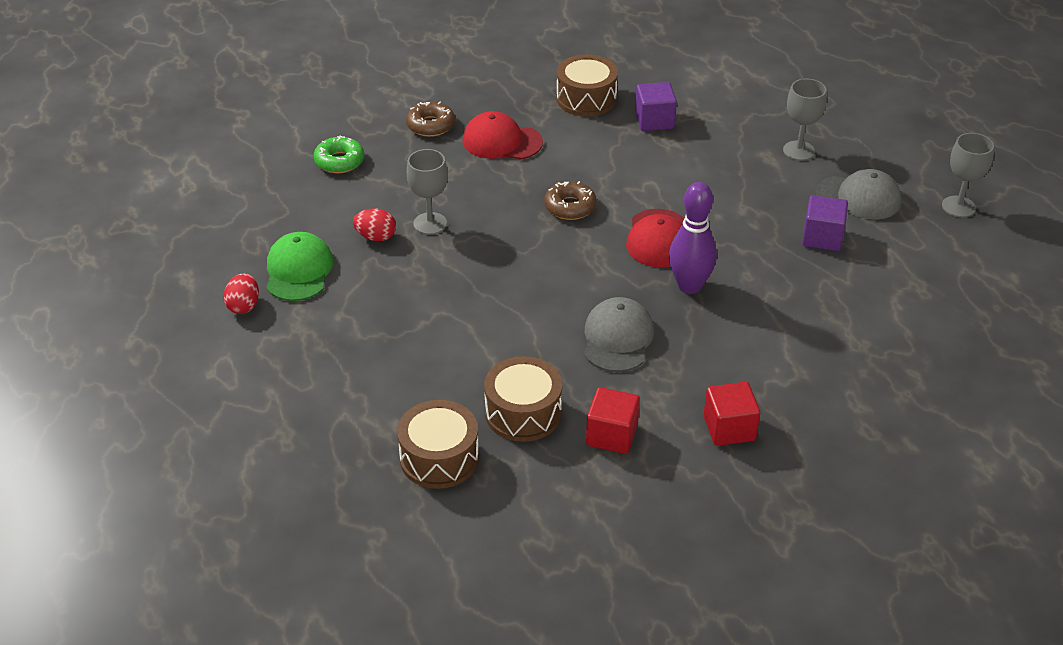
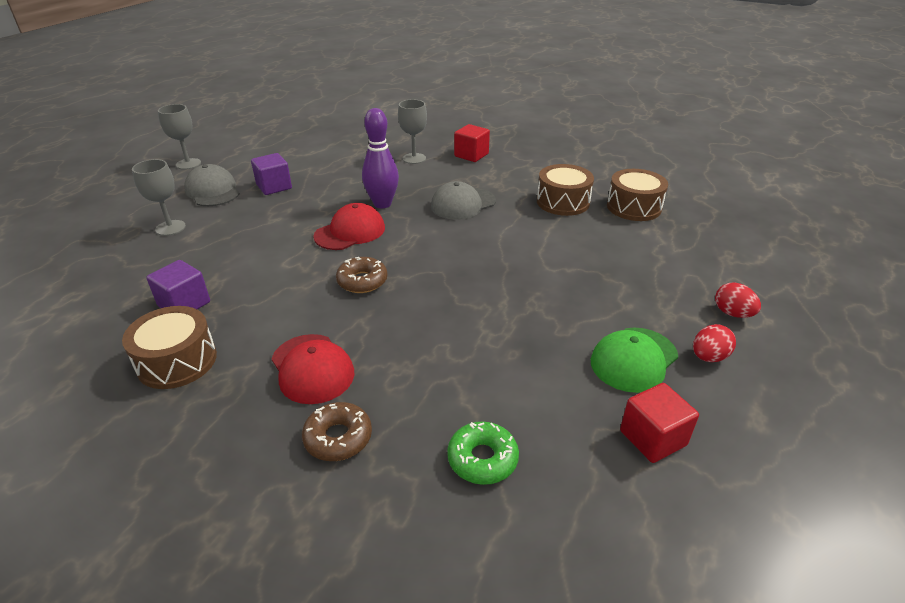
camera: 135 degrees left, 5 degrees down
(376, 237) = (536, 348): red egg -> red egg (732, 313)
(430, 223) = (478, 332): grey goblet -> grey goblet (414, 158)
(611, 435) = (529, 176): red cube -> red cube (653, 438)

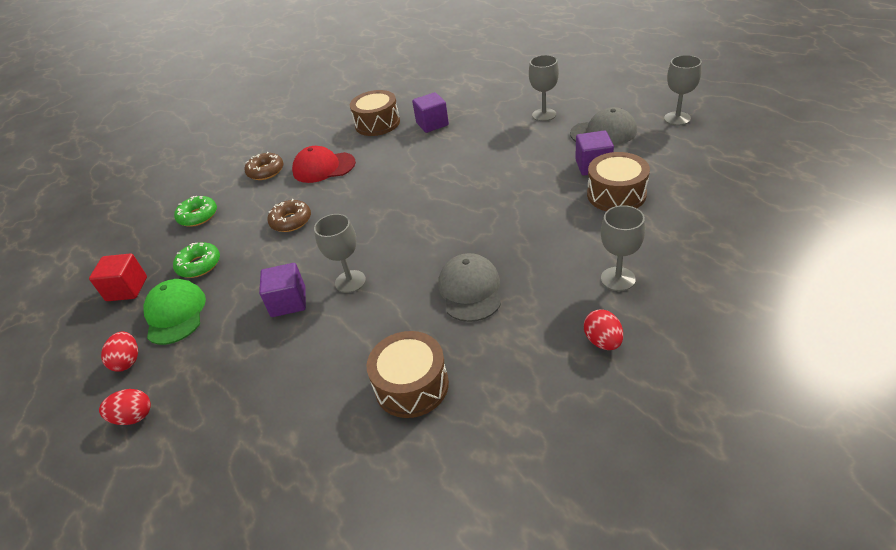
camera: 125 degrees right, 5 degrees up
(350, 232) = (470, 202): red cap -> none
(362, 281) = (391, 198): brown donut -> brown donut (291, 221)
(382, 204) = (510, 230): purple bowling pin -> none
(471, 155) = (602, 341): red cube -> red egg
(497, 261) = (350, 281): none -> grey goblet
(549, 286) = (288, 302): none -> purple cube
(562, 387) = (199, 265): none -> green donut
(634, 207) = (344, 461): brown drum -> brown drum (616, 194)

